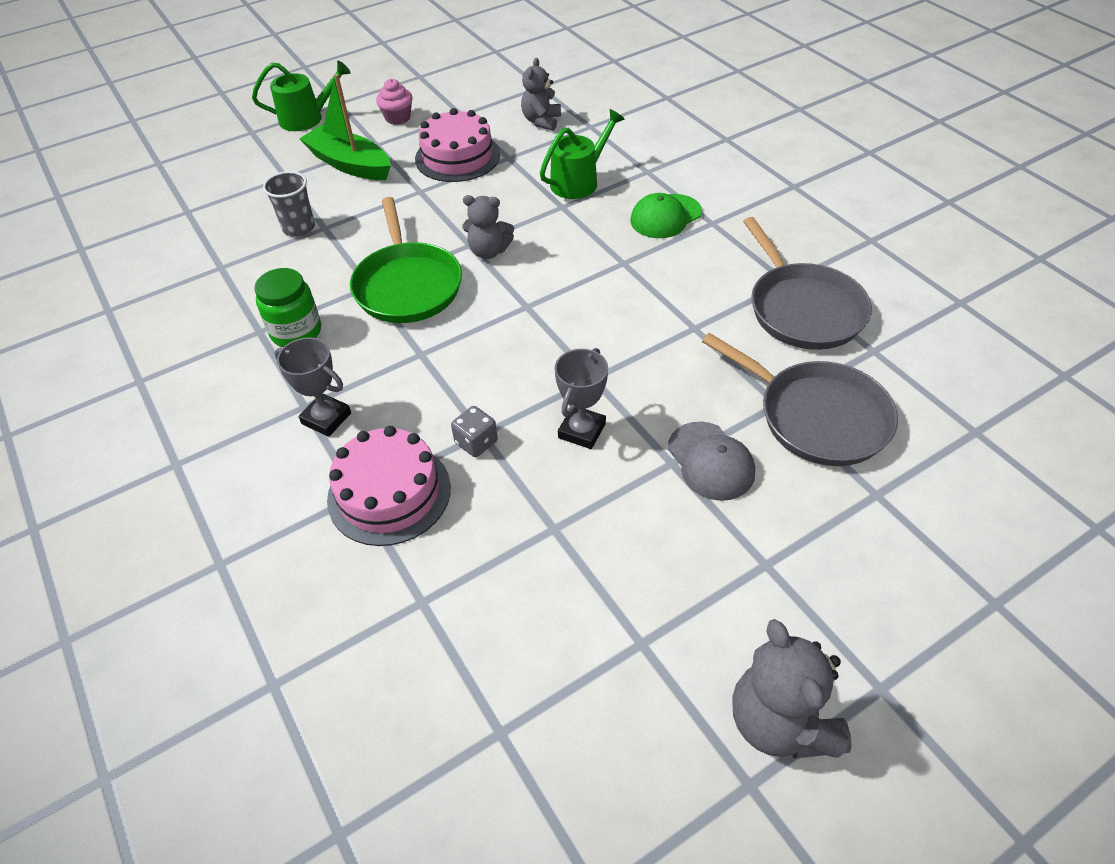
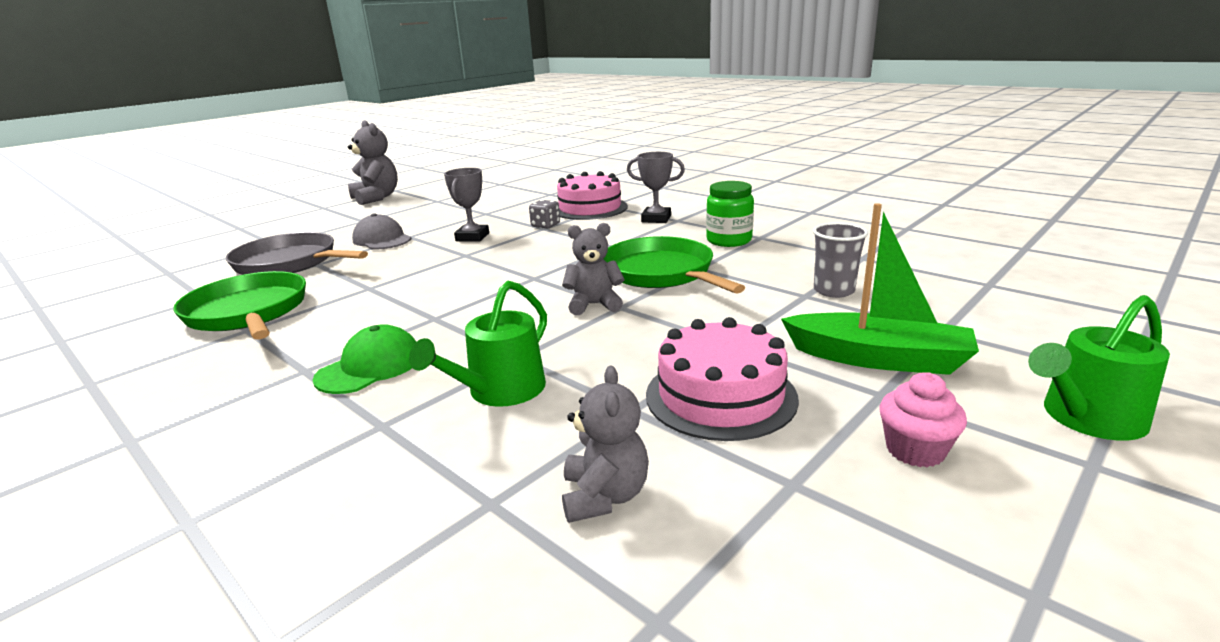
camera: 165 degrees right, 25 degrees down
(803, 309) = (248, 312): grey pan -> green pan

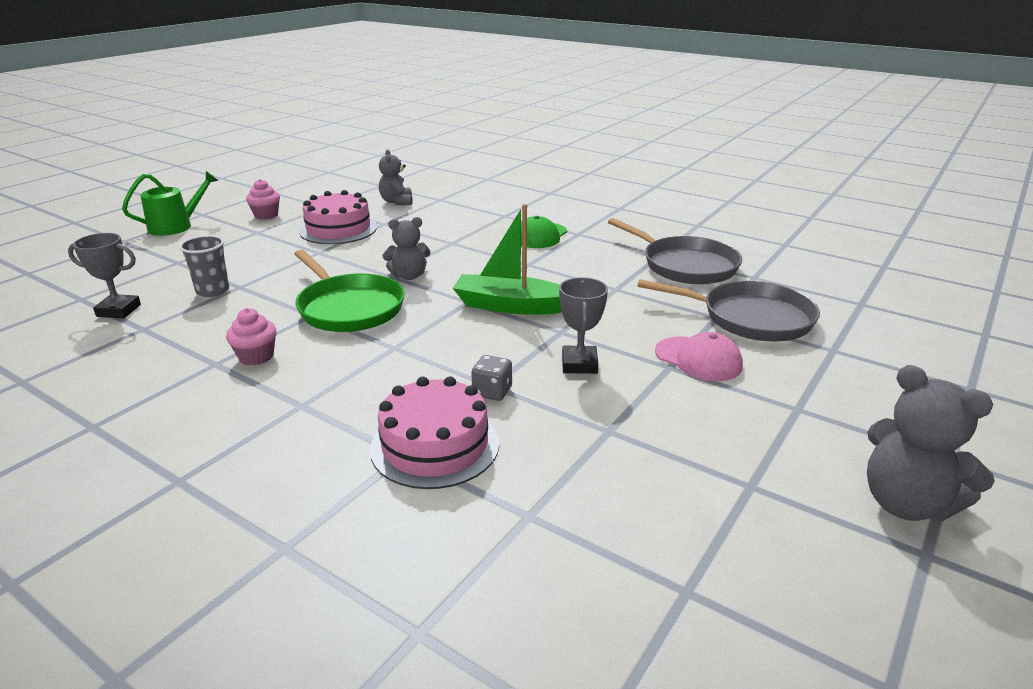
camera: 170 degrees right, 5 degrees up
(248, 312) = (685, 265): green pan -> grey pan
(382, 239) = (698, 359): grey cap -> pink cap
(500, 391) = (454, 228): green watering can -> none
(656, 219) = (330, 408): grey trophy -> grey trophy (118, 310)
(729, 240) = (256, 357): green jar -> pink cupcake
(878, 358) = (238, 246): green boat -> green boat (511, 306)

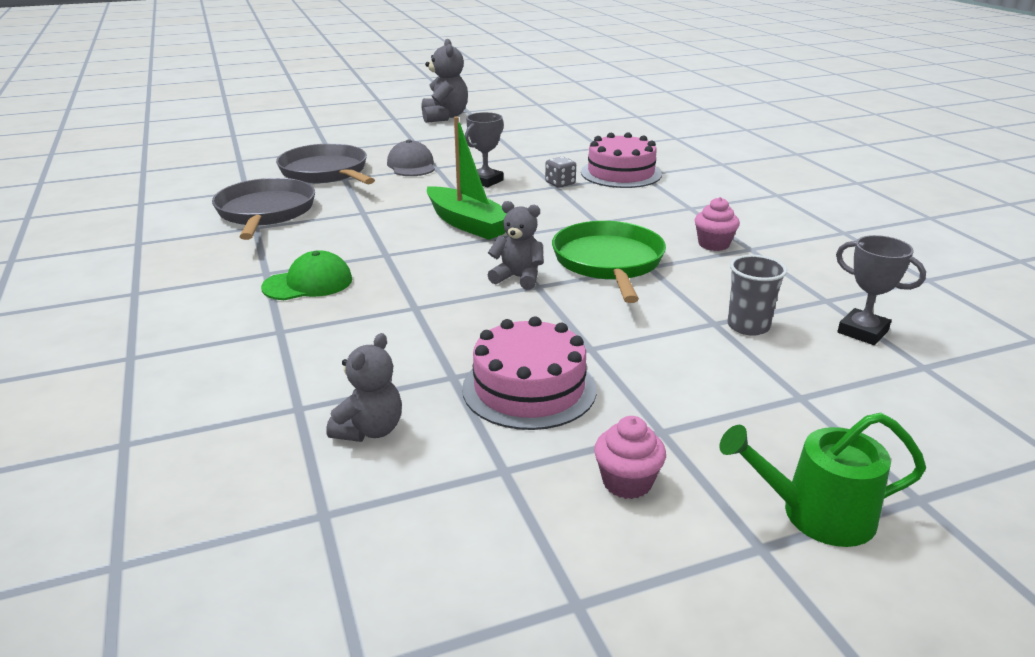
camera: 145 degrees left, 0 degrees up
(698, 359) = (411, 165): pink cap -> grey cap

